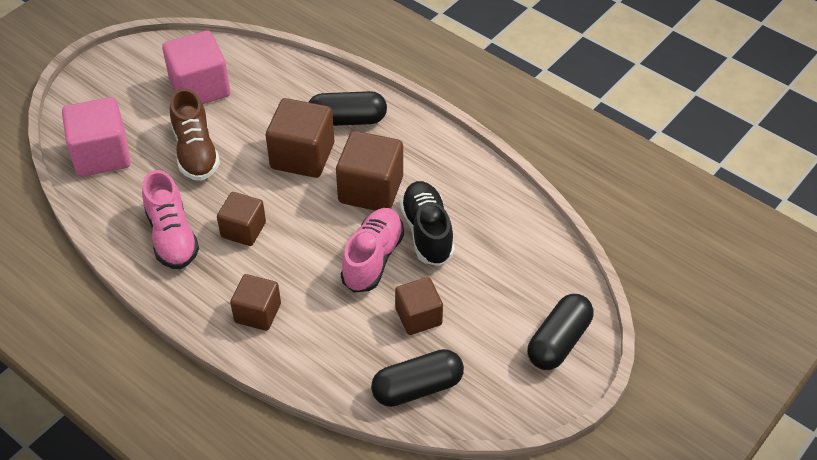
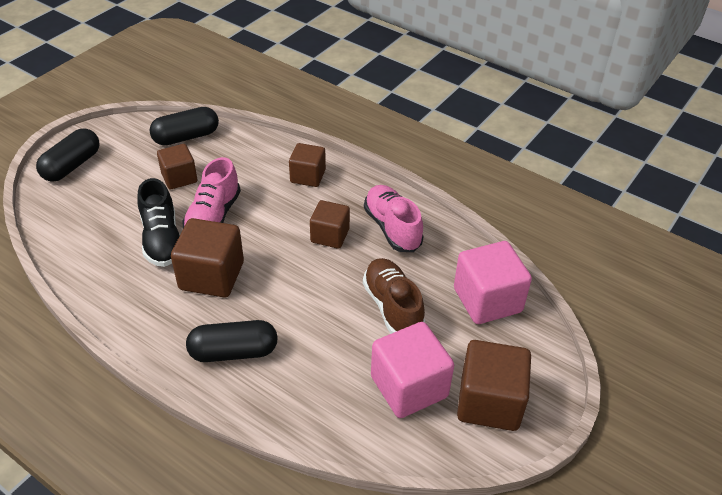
camera: 175 degrees right, 5 degrees down
(302, 156) = (281, 307): brown cube -> brown cube (489, 402)

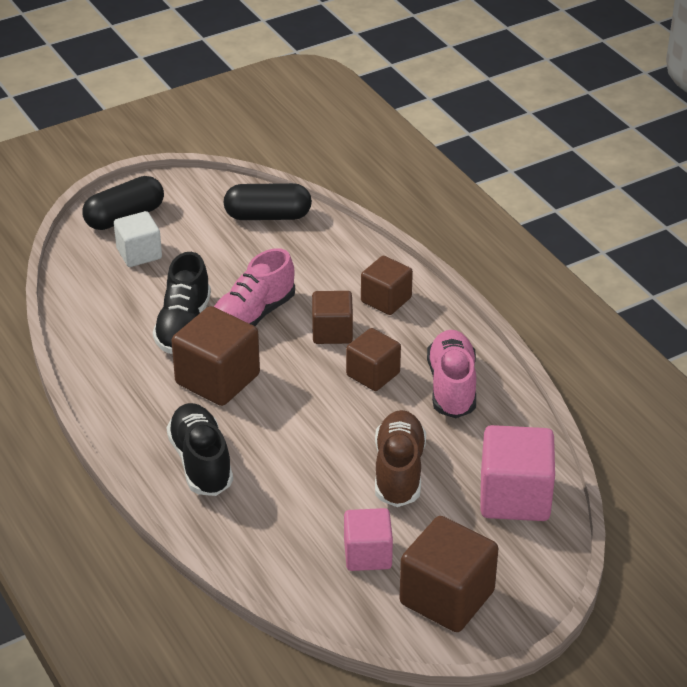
camera: 25 degrees right, 5 degrees down
(97, 191) = (139, 254): none -> white cube
(179, 178) = (236, 262): brown cube -> brown cube (332, 332)
(233, 352) = (201, 462): black capsule -> black shoe
(409, 387) = (367, 554): pink cube -> pink cube, size x0.64

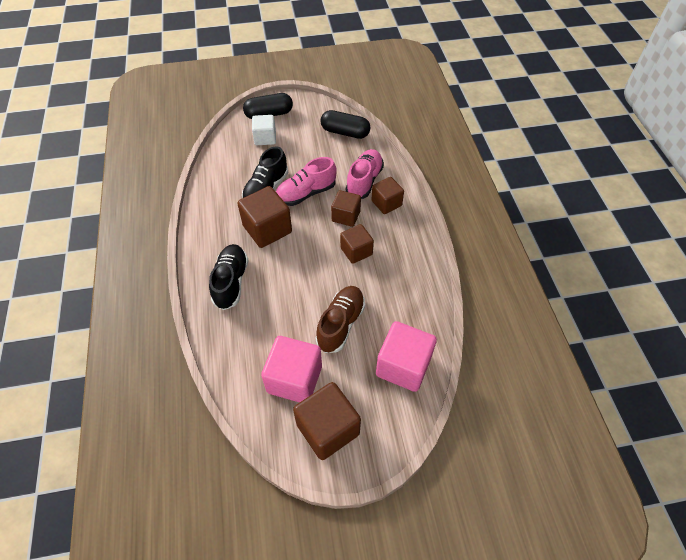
camera: 20 degrees right, 15 degrees up
(367, 554) = (294, 379): pink cube -> pink cube, size x1.57
(452, 387) = (399, 273): pink shoe -> pink shoe (364, 181)

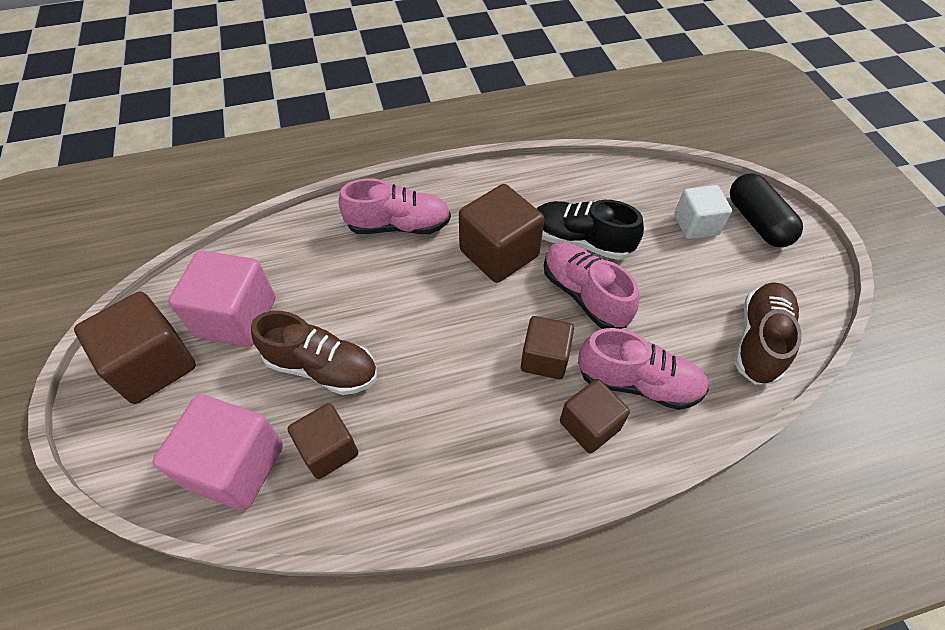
camera: 85 degrees right, 0 degrees up
(231, 282) = (399, 226): black shoe -> pink shoe
(345, 132) = (759, 341): black capsule -> brown shoe
(356, 251) = (467, 380): brown cube -> brown cube (328, 450)

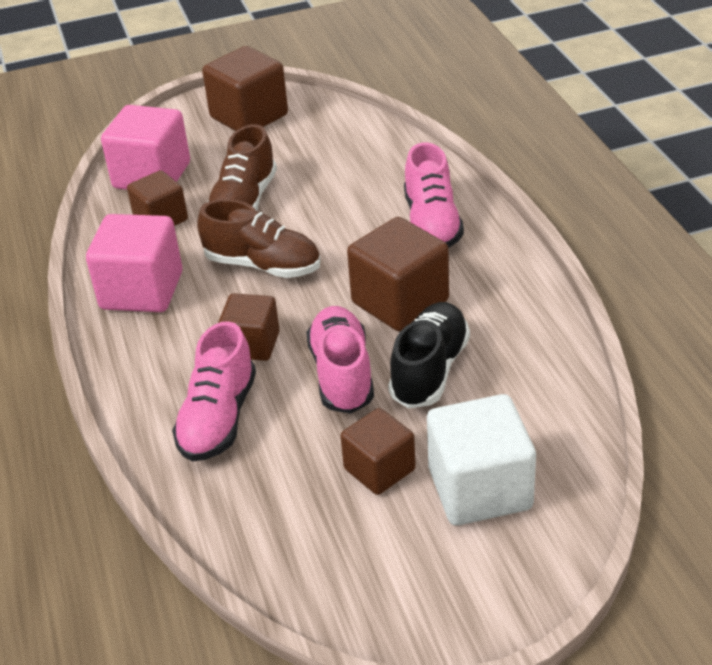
camera: 90 degrees right, 15 degrees down
(236, 317) = (300, 146): pink cube -> pink cube (142, 290)
(584, 295) = (342, 374): pink shoe -> pink shoe turned 60 degrees counterclockwise
(589, 425) = (169, 380): brown cube -> brown cube (379, 469)
(696, 225) = (479, 489): white cube -> white cube, size x1.57
(757, 222) = (499, 564): black capsule -> none
(759, 341) = (276, 537): brown shoe -> brown shoe (263, 265)

